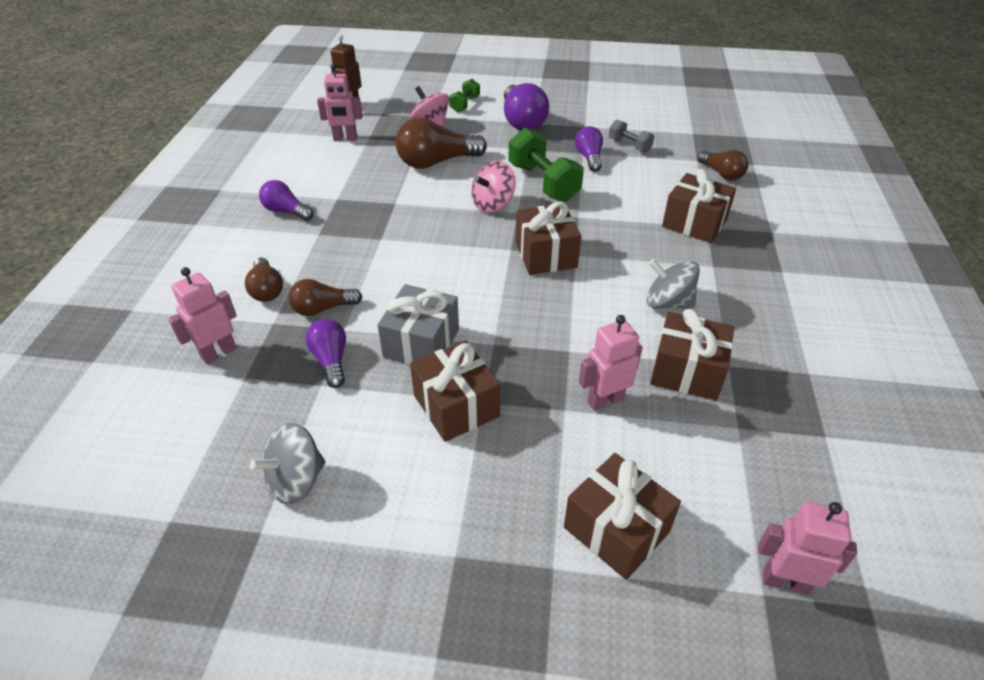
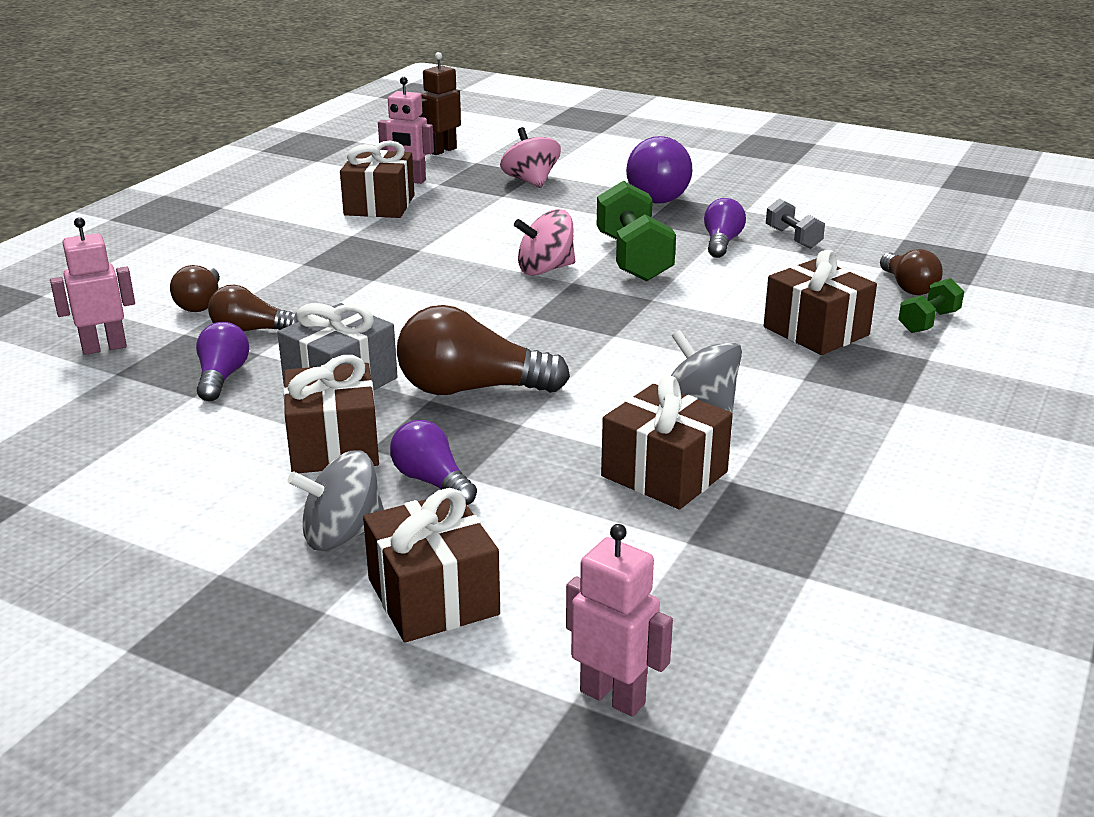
camera: 20 degrees right, 15 degrees down
(286, 211) = (281, 237): purple light bulb -> purple light bulb (432, 481)
(296, 480) = (98, 470): grey spinning top -> grey spinning top (342, 535)
(436, 162) = (506, 218): brown light bulb -> brown light bulb (471, 389)
(465, 104) = (594, 167): green dumbbell -> green dumbbell (928, 322)
(546, 255) = (573, 328): brown gift -> brown gift (379, 205)
(605, 400) = (526, 479): pink robot -> none

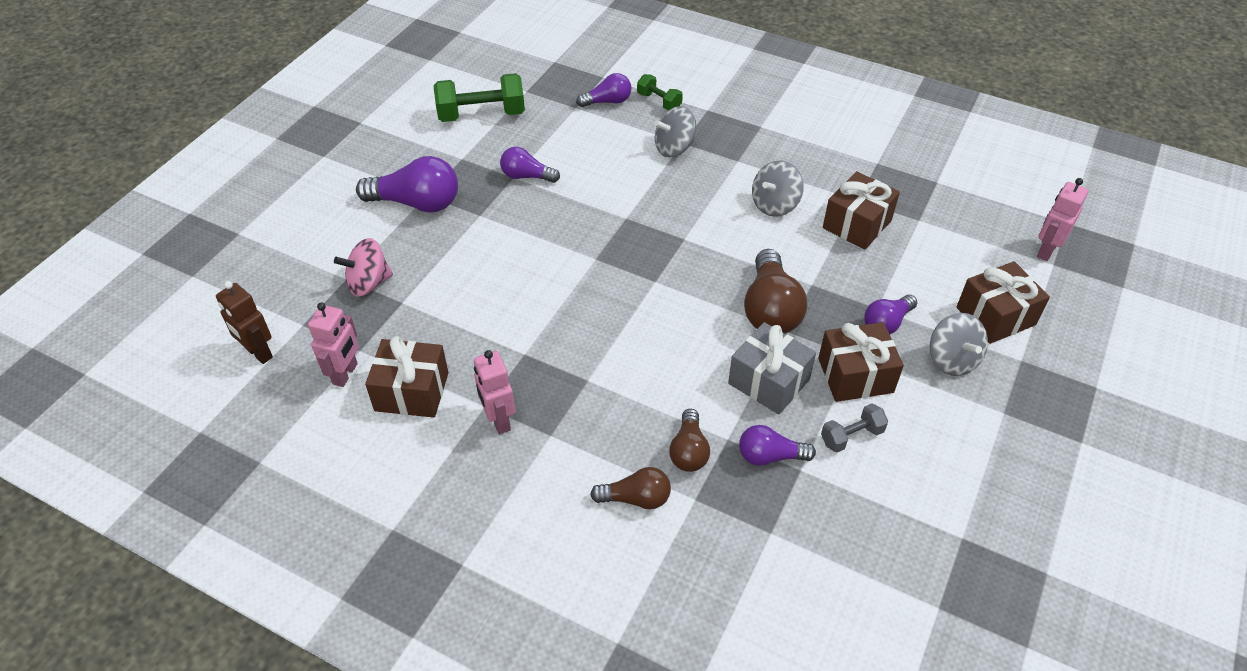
camera: 90 degrees left, 20 degrees up
(104, 347) = (726, 553): pink robot -> pink robot (499, 420)
(545, 269) = (572, 273): pink spinning top -> none
(633, 258) = (553, 224): green dumbbell -> green dumbbell (481, 115)
(793, 238) = (521, 141): grey dumbbell -> grey dumbbell (851, 436)
(816, 331) = (674, 148): brown gift -> grey spinning top
(908, 287) = (607, 101): brown light bulb -> purple light bulb

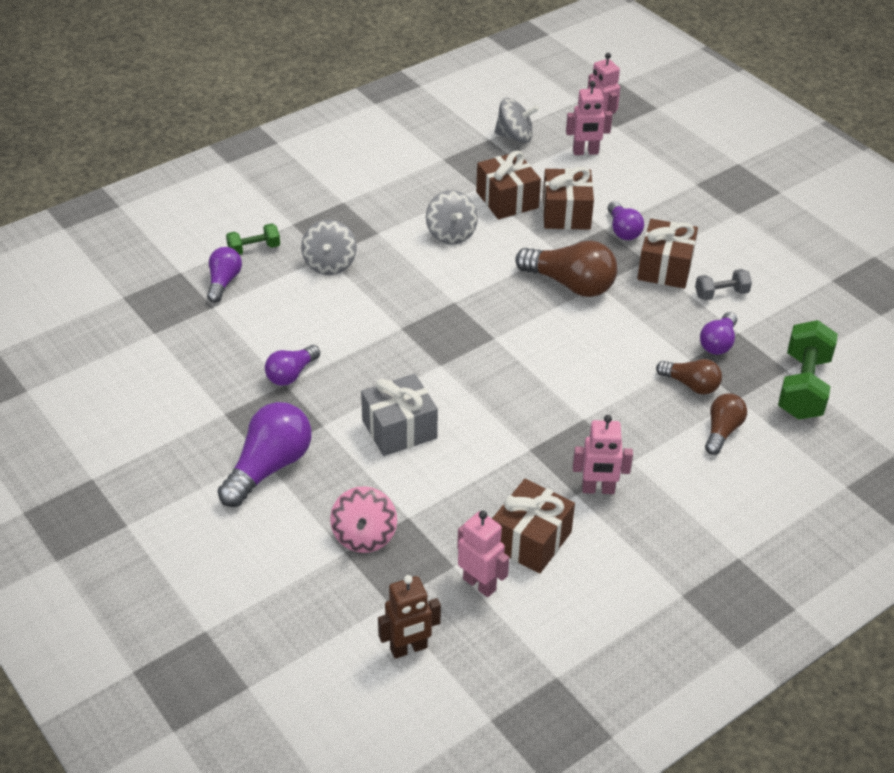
camera: 65 degrees left, 5 degrees down
(481, 115) = (165, 377): green dumbbell -> green dumbbell (803, 387)
(768, 381) = (645, 315): grey gift -> grey gift (399, 429)
(851, 436) = (721, 294): grey dumbbell -> grey dumbbell turned 75 degrees clockwise
(952, 360) = (677, 215): grey spinning top -> grey spinning top (515, 136)
(986, 255) = (585, 152): none -> pink robot
(995, 316) = (648, 176): brown gift -> brown gift (566, 213)

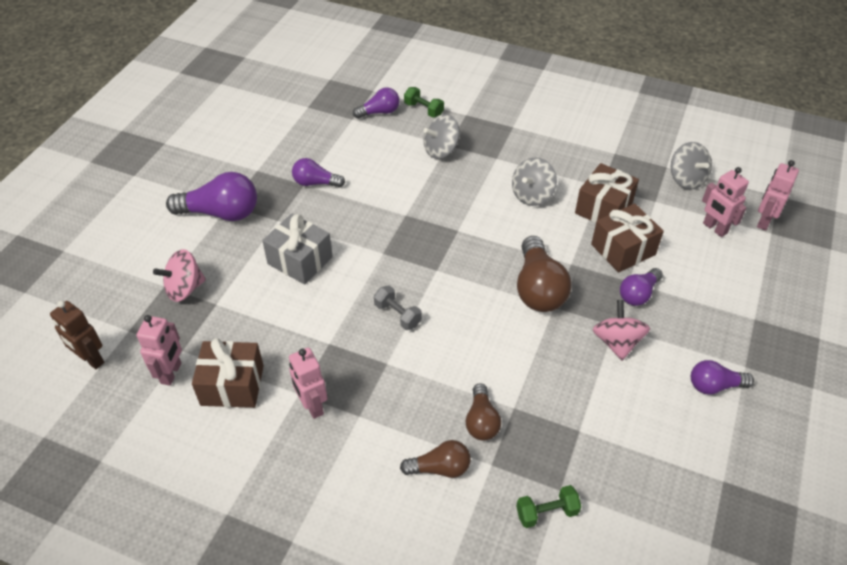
camera: 60 degrees right, 5 degrees up
(665, 268) = (617, 342): brown gift -> pink spinning top
(718, 343) = (552, 420): purple light bulb -> purple light bulb (714, 385)
(721, 294) = (619, 397): grey dumbbell -> grey dumbbell (397, 315)
(803, 387) = (546, 512): green dumbbell -> green dumbbell, size x0.54

